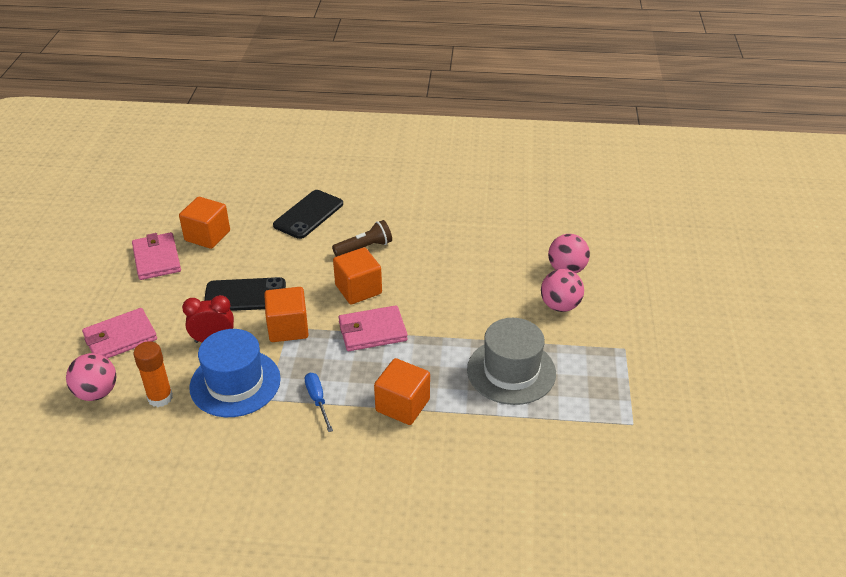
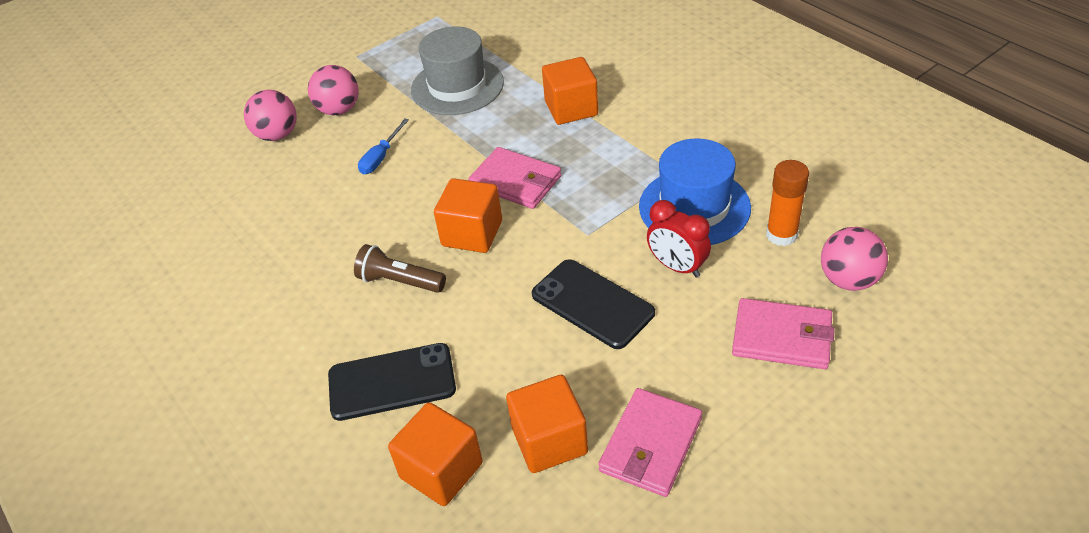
camera: 130 degrees left, 5 degrees up
(288, 328) = (588, 233): orange cube -> orange cube (441, 470)
(317, 400) = (635, 150): blue screwdriver -> blue screwdriver (381, 157)

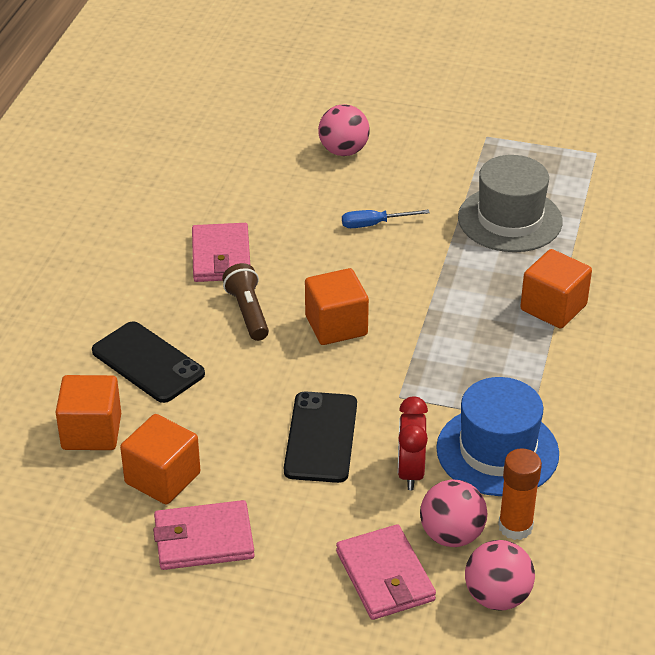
camera: 50 degrees right, 5 degrees down
(339, 110) = (407, 167): pink ball -> pink ball (451, 535)
(515, 181) = (421, 320): pink wallet -> pink wallet (221, 257)

